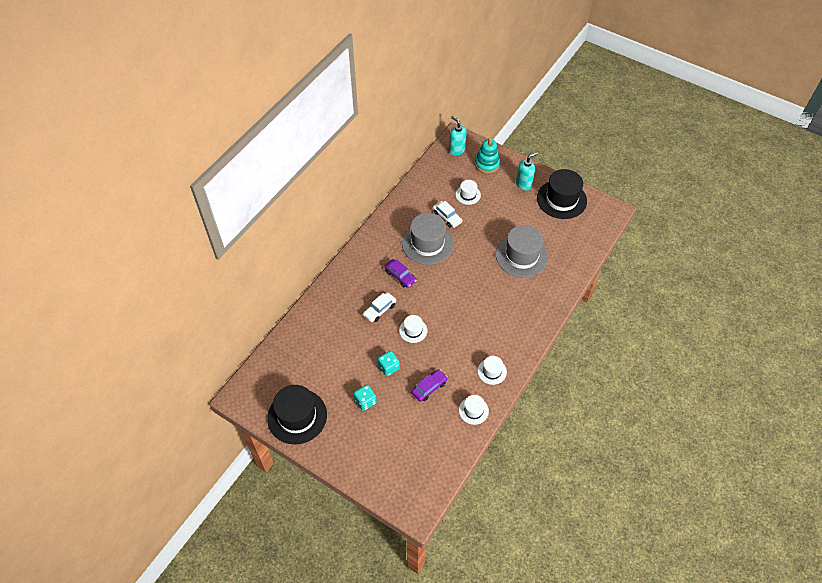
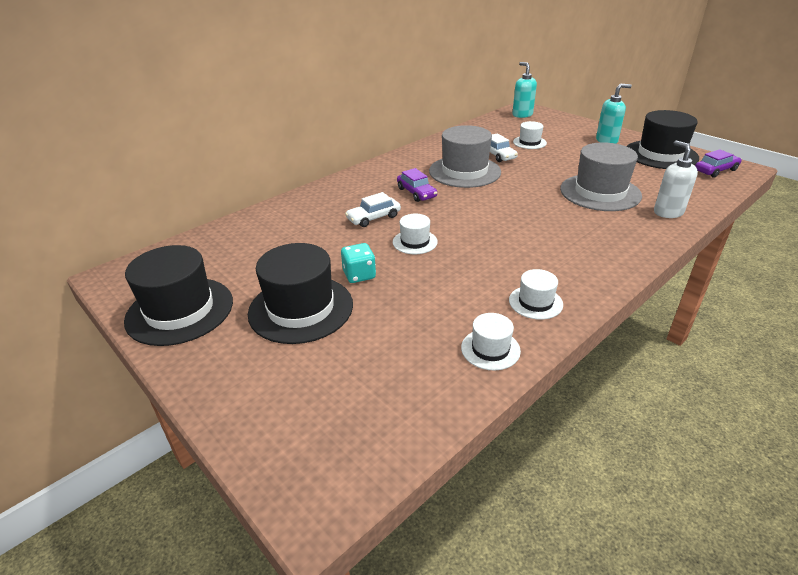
camera: 15 degrees right, 20 degrees down
(365, 401) = (301, 308): turquoise dice -> black hat
(429, 388) = (417, 307): purple car -> purple car (715, 170)
(487, 164) = (559, 125): turquoise stacking toy -> none
(563, 272) = (668, 212): none -> white soap dispenser

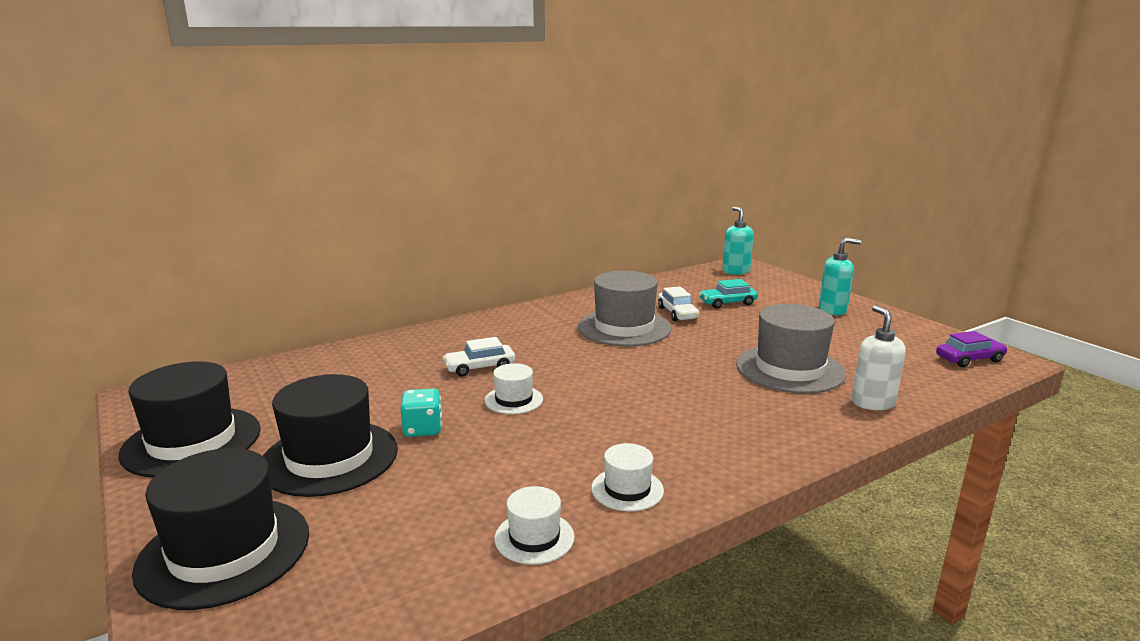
camera: 10 degrees right, 15 degrees down
(416, 193) = (549, 345): purple car -> none
(529, 142) = (727, 303): white hat -> turquoise car
(660, 154) = (900, 333): black hat -> black hat (224, 551)

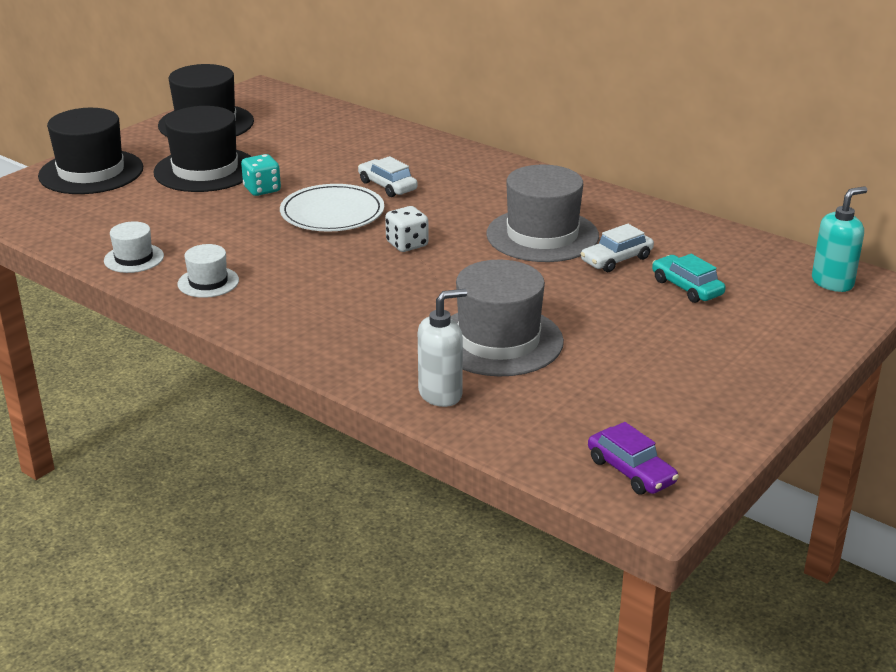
camera: 70 degrees right, 10 degrees up
(513, 400) = (332, 213): white hat -> white plate
(606, 377) = (407, 244): none -> white dice
(833, 310) = (735, 365): turquoise soap dispenser -> none

